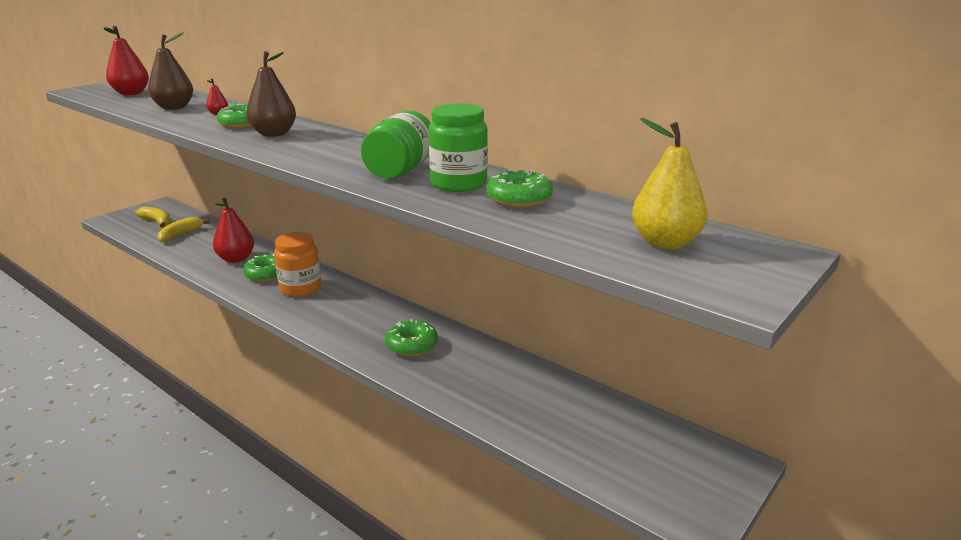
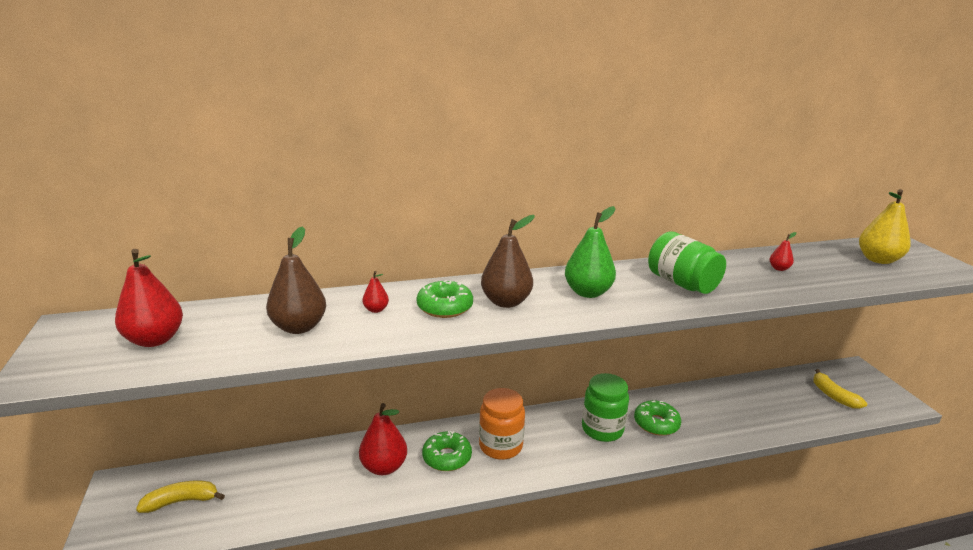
camera: 55 degrees left, 0 degrees up
(180, 234) = (255, 491): yellow banana -> yellow banana (833, 395)
(327, 149) = (588, 292): none -> green pear
(458, 184) = (731, 275): green jar -> green jar (602, 429)
(519, 199) = (779, 268): green donut -> red pear

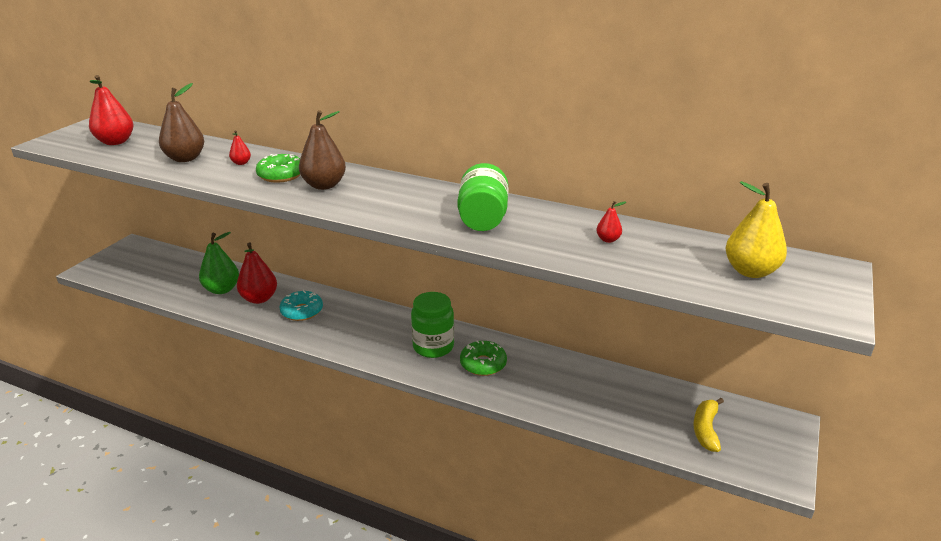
camera: 40 degrees right, 5 degrees up
(182, 501) = (144, 266): yellow banana -> none
(447, 457) = (302, 311): green donut -> turquoise donut
(500, 446) = (345, 321): orange jar -> none
(588, 292) = (393, 199): green pear -> green pear (222, 289)

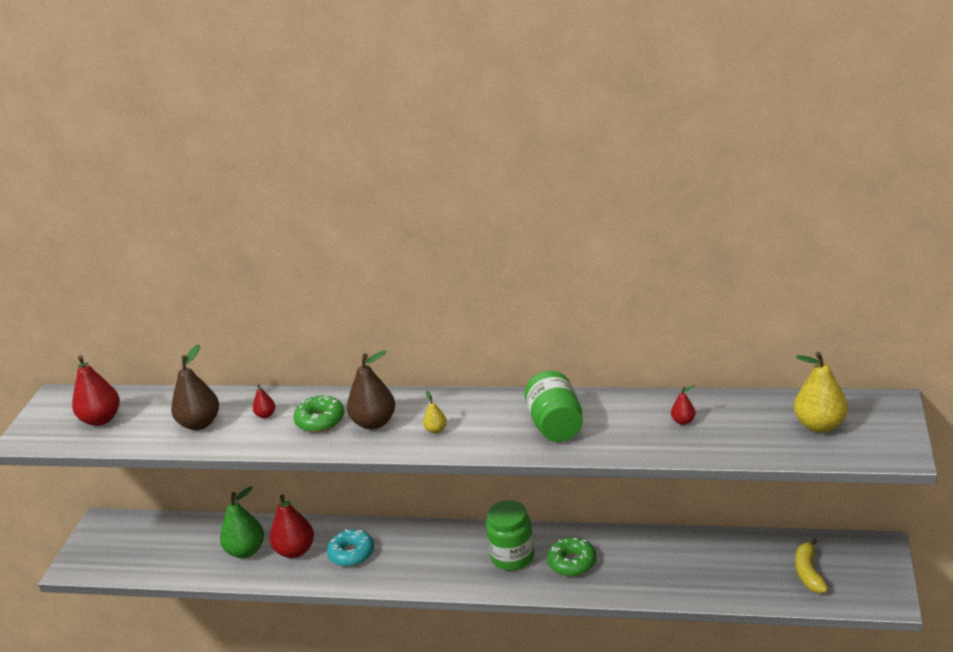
camera: 10 degrees left, 0 degrees up
(373, 200) = (436, 430): none -> yellow pear

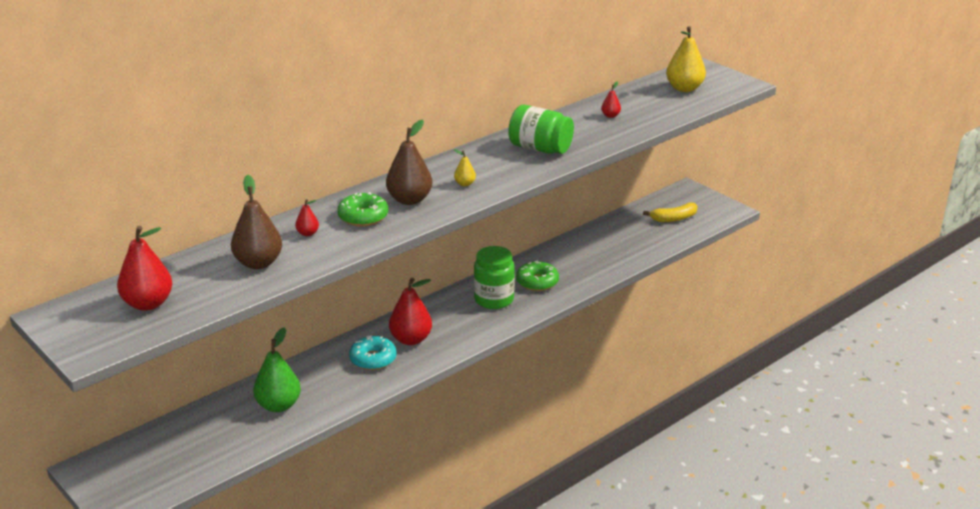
camera: 55 degrees left, 0 degrees up
(295, 551) = (323, 382): red pear -> red pear (411, 339)
(808, 573) = (674, 218): yellow banana -> yellow banana turned 60 degrees counterclockwise

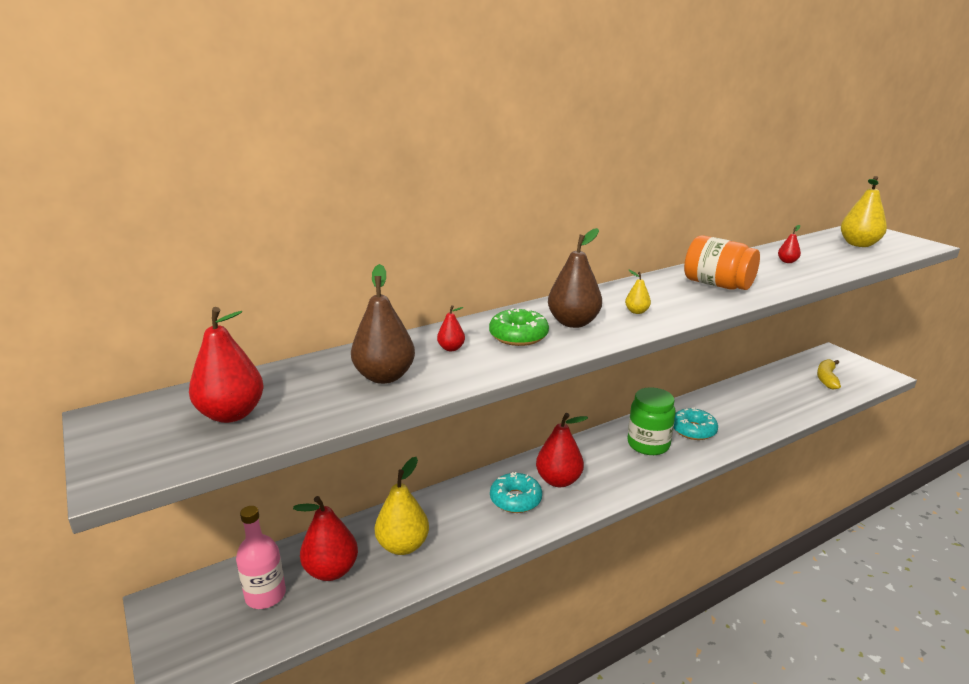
camera: 10 degrees right, 5 degrees down
(170, 453) = (265, 595): none -> pink bottle
(221, 430) = (331, 570): none -> red pear
(278, 405) = (403, 545): green pear -> yellow pear
(537, 282) = (693, 430): green donut -> turquoise donut
(540, 148) = (717, 285): green jar -> orange jar
(674, 218) = (826, 379): yellow banana -> yellow banana turned 120 degrees clockwise

